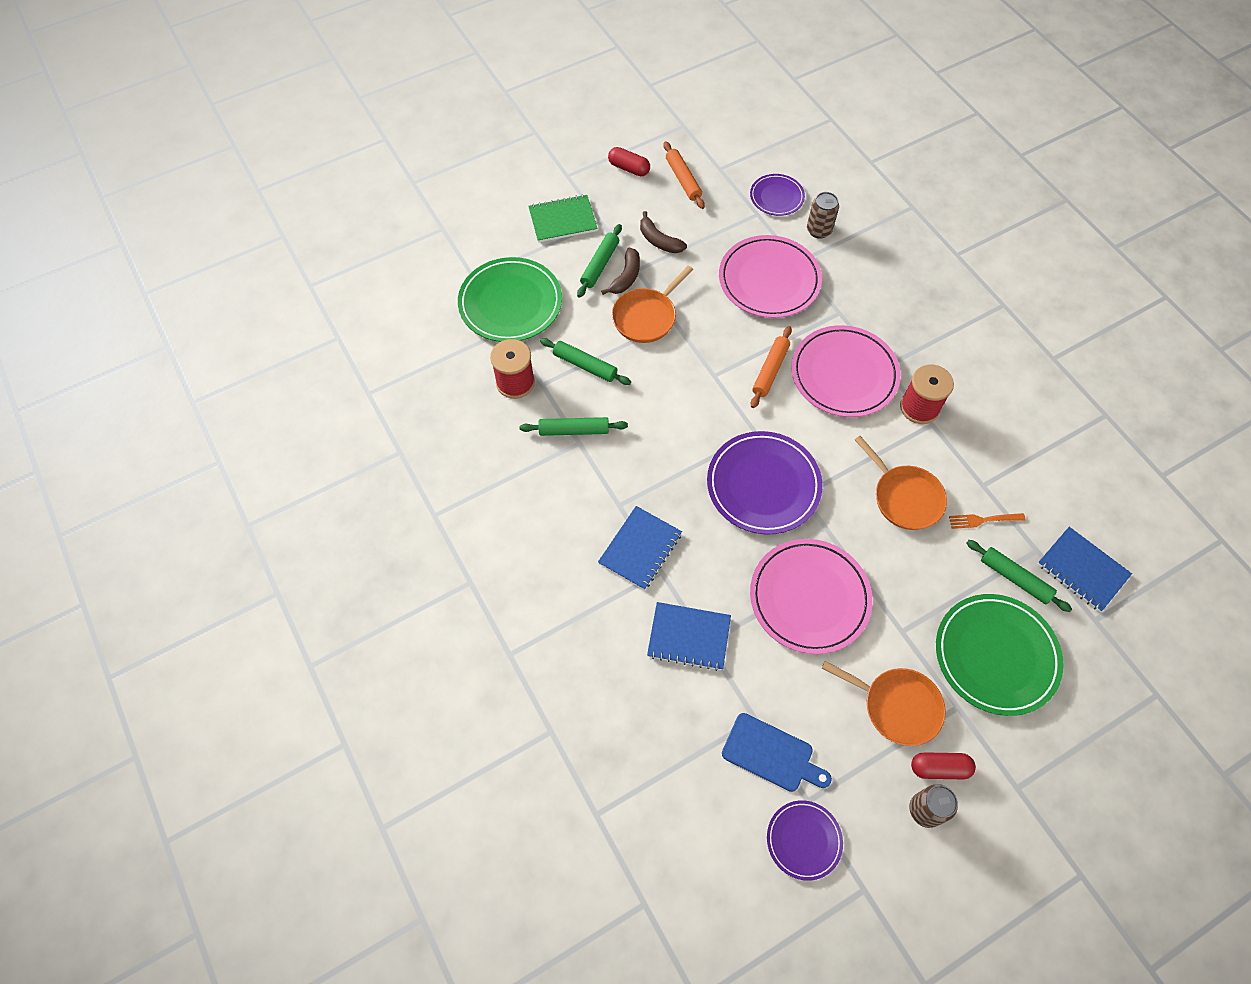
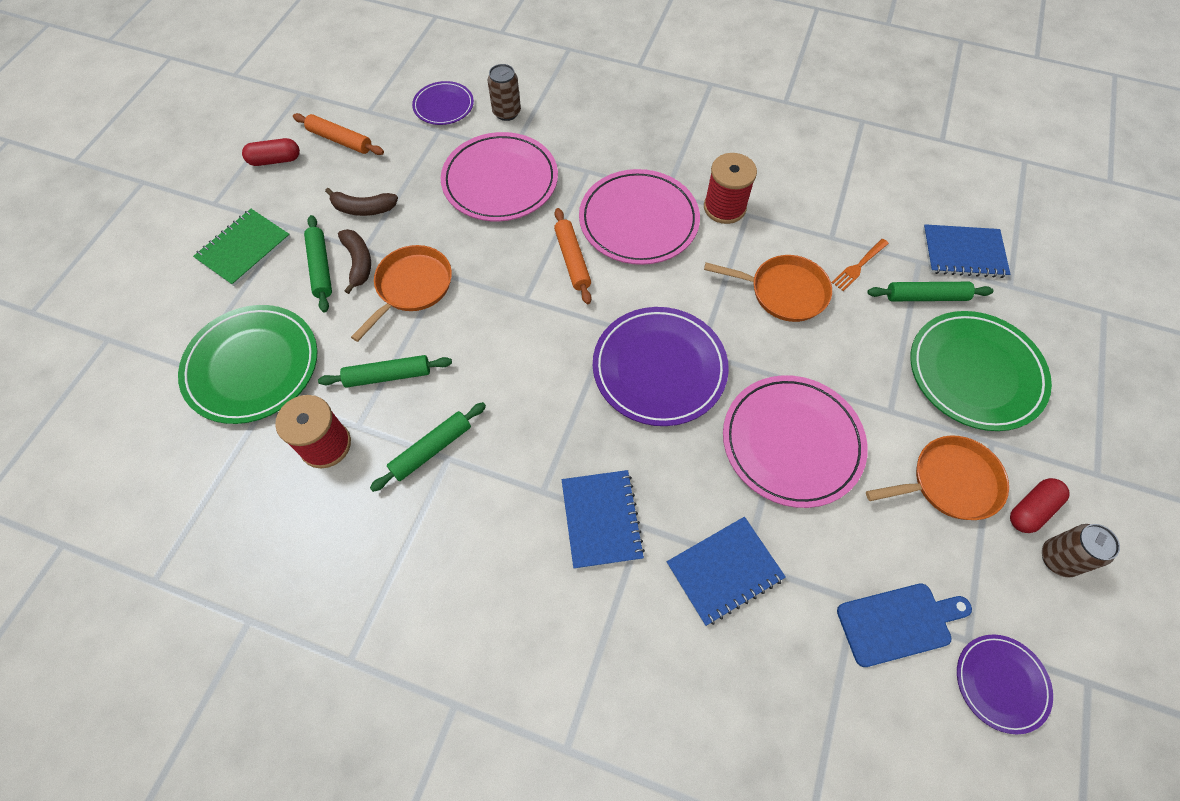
camera: 40 degrees left, 0 degrees up
(646, 317) = (411, 287): orange pan -> orange pan turned 150 degrees counterclockwise

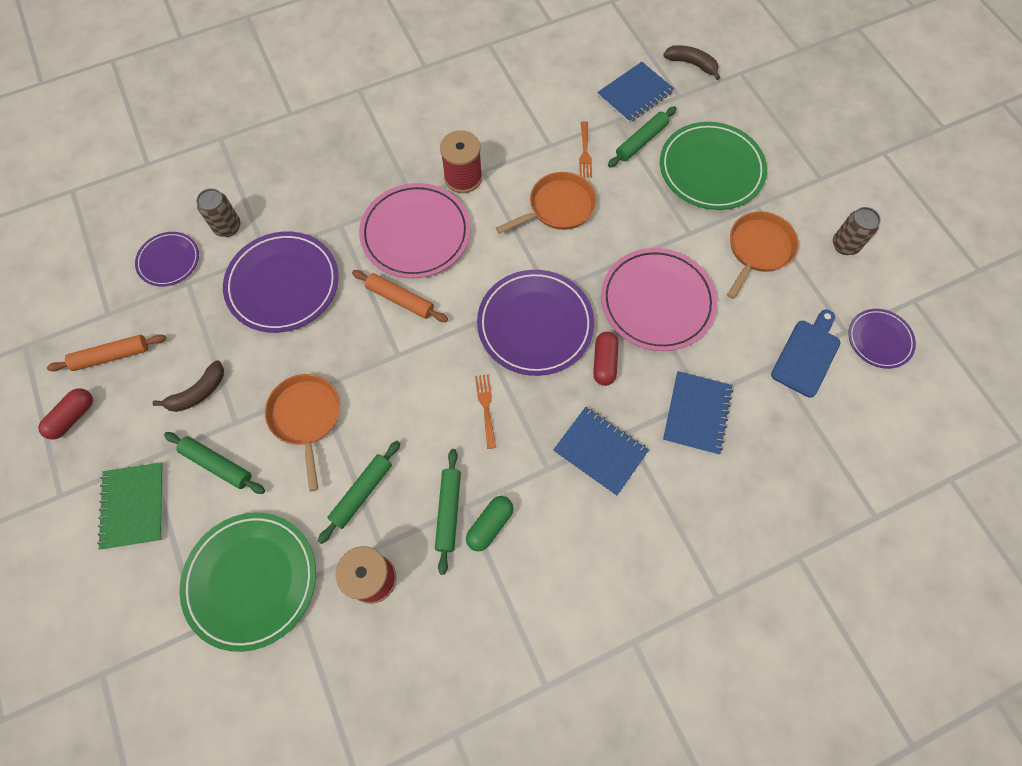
camera: 45 degrees left, 5 degrees up
(358, 263) = (243, 435): brown banana -> brown banana (691, 64)
(449, 490) = (490, 525): none -> green capsule
(500, 181) = (283, 284): pink plate -> purple plate
(547, 398) = (486, 408): none -> orange fork
(1031, 509) = (809, 228): red capsule -> red capsule (604, 362)

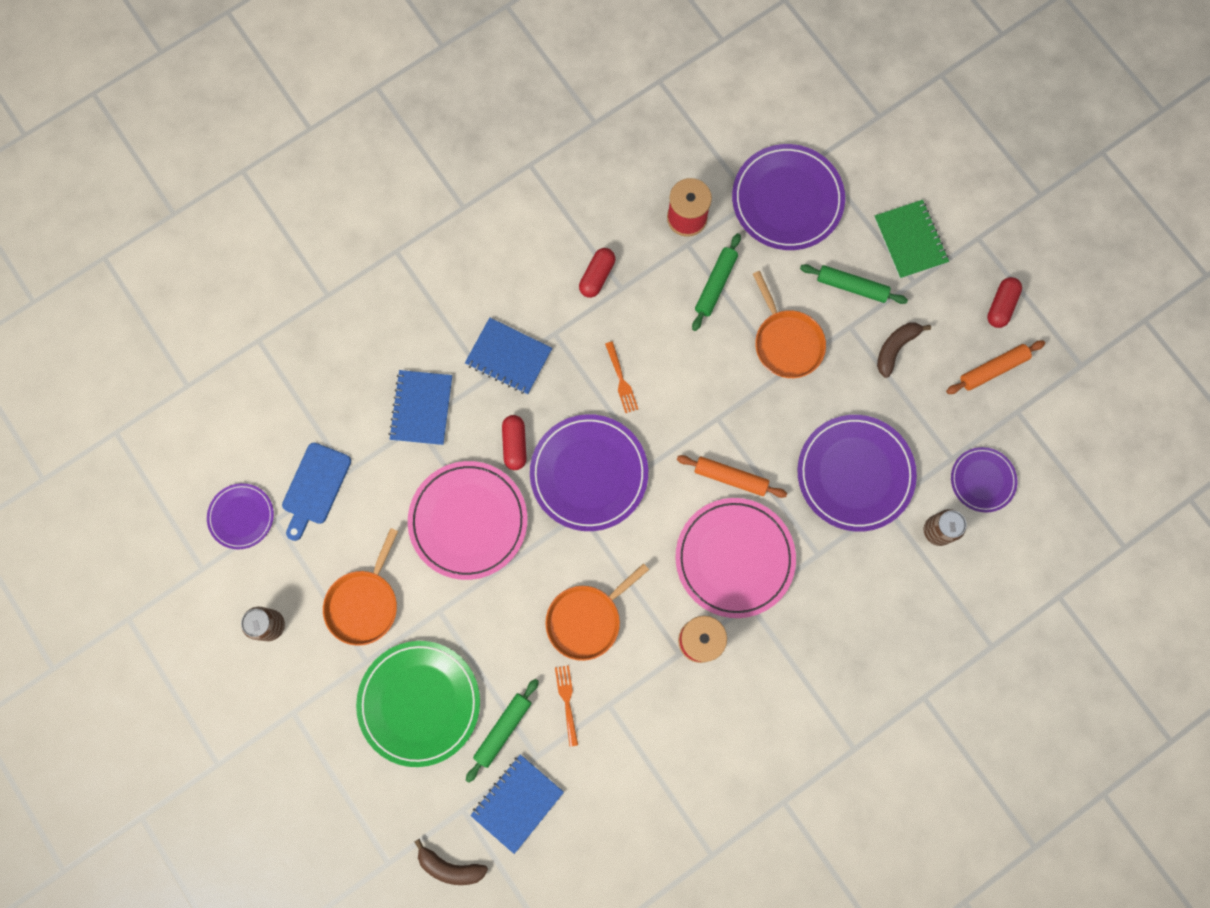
camera: 170 degrees right, 10 degrees up
(251, 580) = (787, 200): green plate -> purple plate
(449, 511) = (635, 281): green rolling pin -> none
(490, 525) = (597, 276): green capsule -> red capsule

